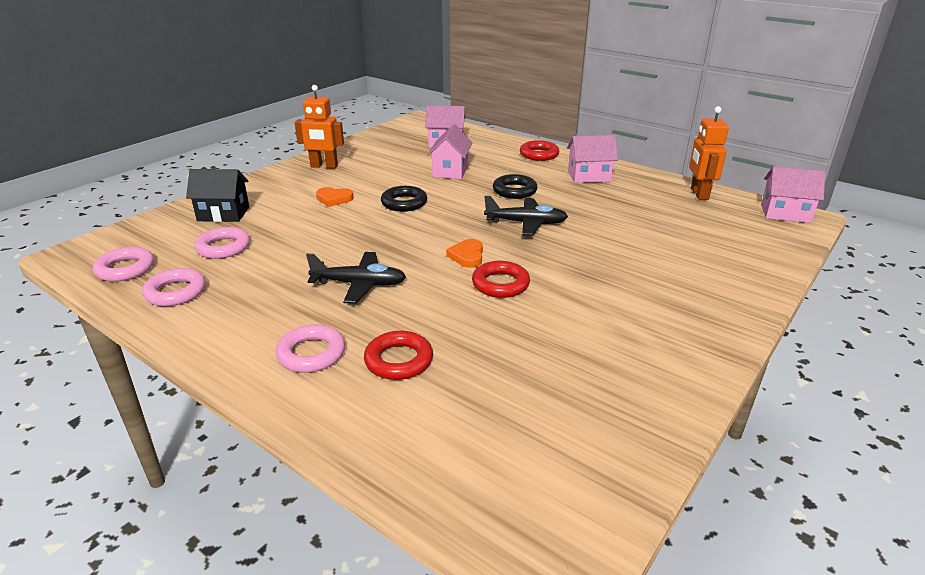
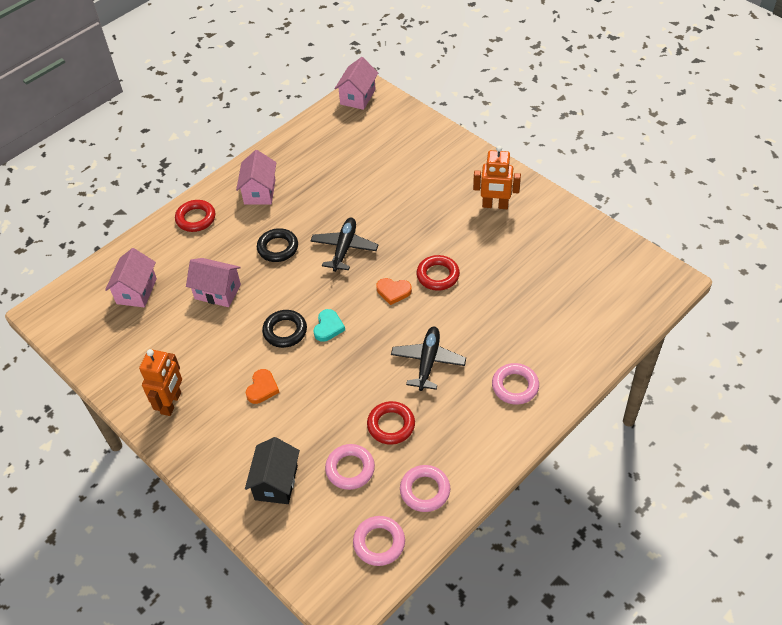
camera: 80 degrees left, 20 degrees up
(399, 360) = (525, 337): red ring -> red ring (391, 425)
(410, 223) = (328, 327): none -> turquoise heart
(699, 194) = (313, 132): orange robot -> orange robot (495, 205)

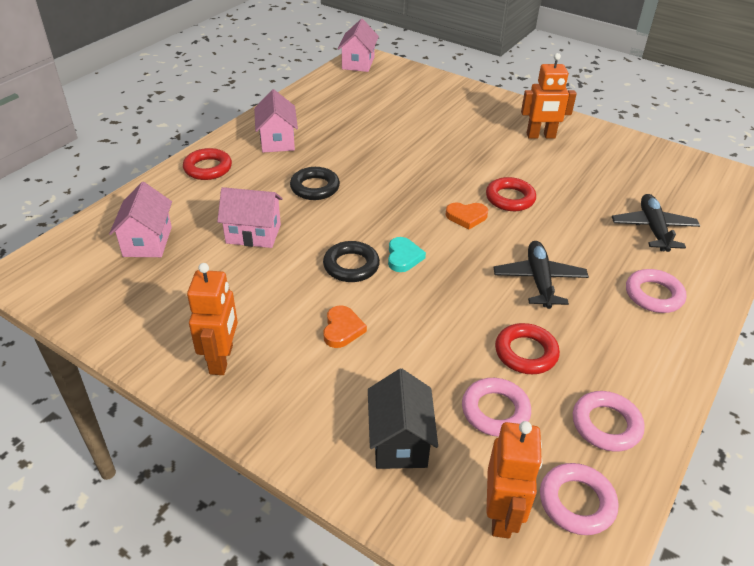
camera: 15 degrees left, 10 degrees down
(326, 544) = (501, 515): none -> orange robot
(344, 248) = (393, 182): black plane -> black plane (653, 229)

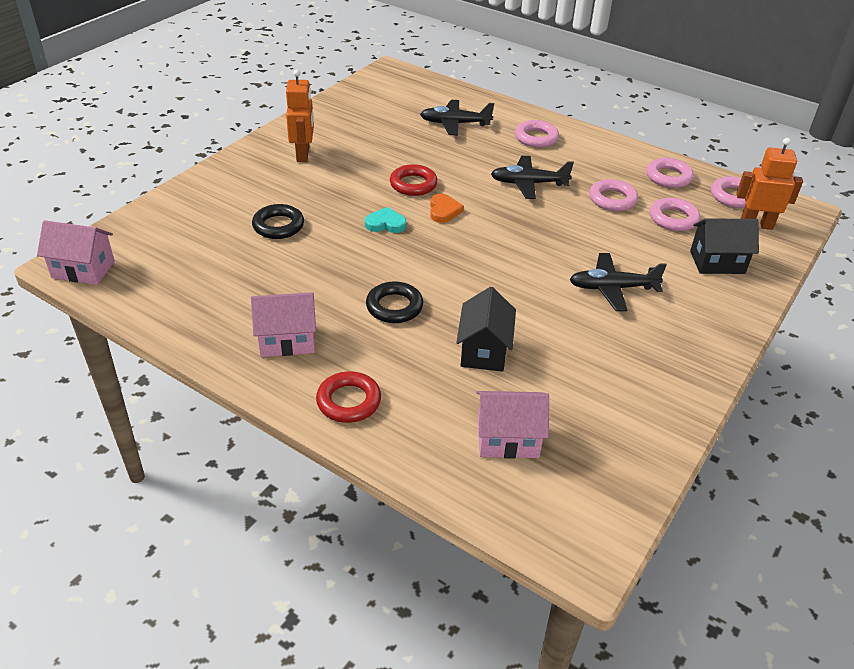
camera: 90 degrees left, 0 degrees up
(222, 359) = (670, 360): orange robot -> none
(253, 234) = (484, 351): pink house -> black house
(342, 329) = (612, 288): orange heart -> black plane
(351, 266) = (526, 282): black ring -> black ring (278, 226)
(403, 257) = (509, 250): turquoise heart -> turquoise heart (385, 224)
(526, 353) = (612, 199): red ring -> pink ring

